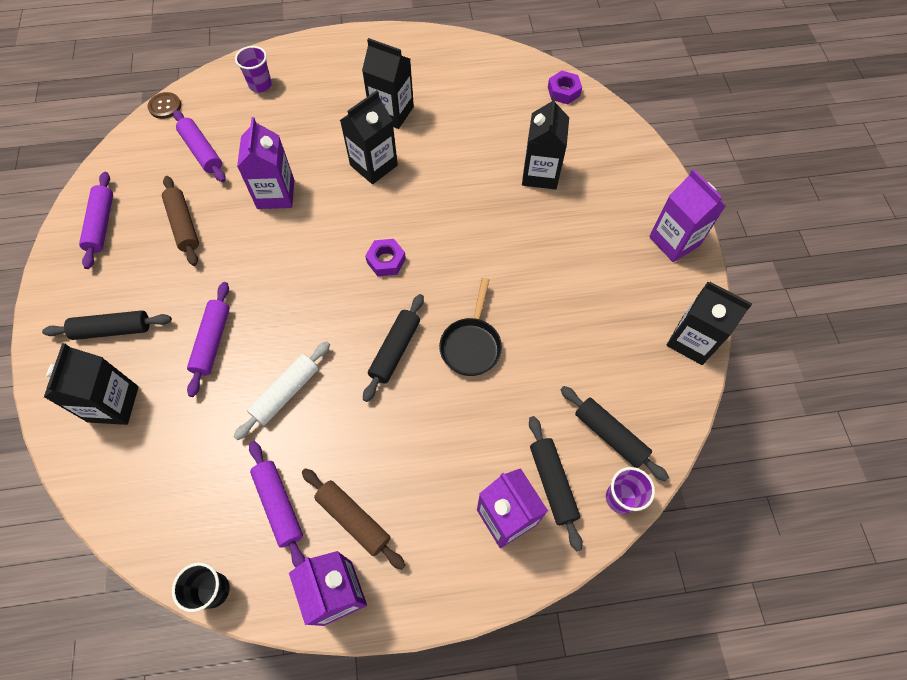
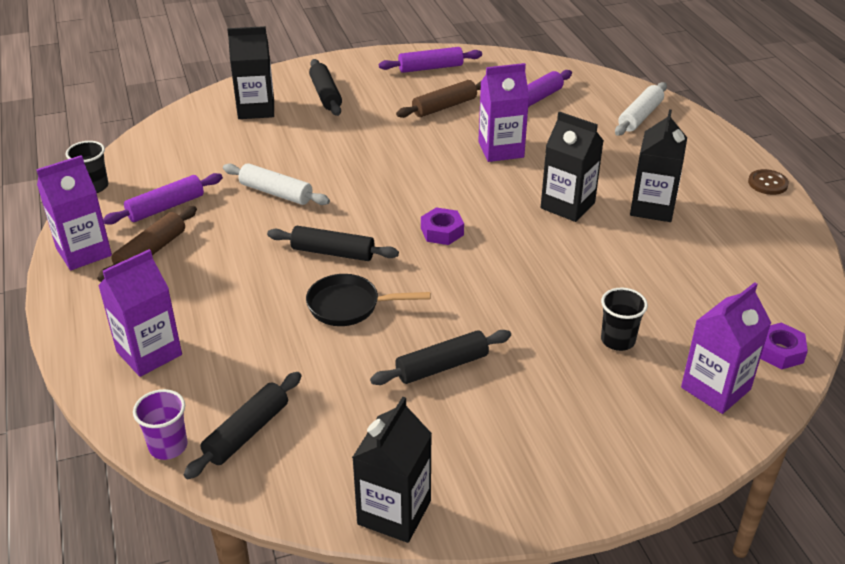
camera: 80 degrees right, 25 degrees down
(165, 106) = (580, 71): brown button -> brown button (767, 183)
(212, 341) = (323, 144): purple rolling pin -> none
(260, 85) = (640, 116): purple cup -> white rolling pin
(540, 174) = (618, 340): black carton -> black cup
(552, 483) = (186, 386): black rolling pin -> black rolling pin (442, 366)
(674, 241) = (557, 488): purple carton -> purple carton (715, 388)

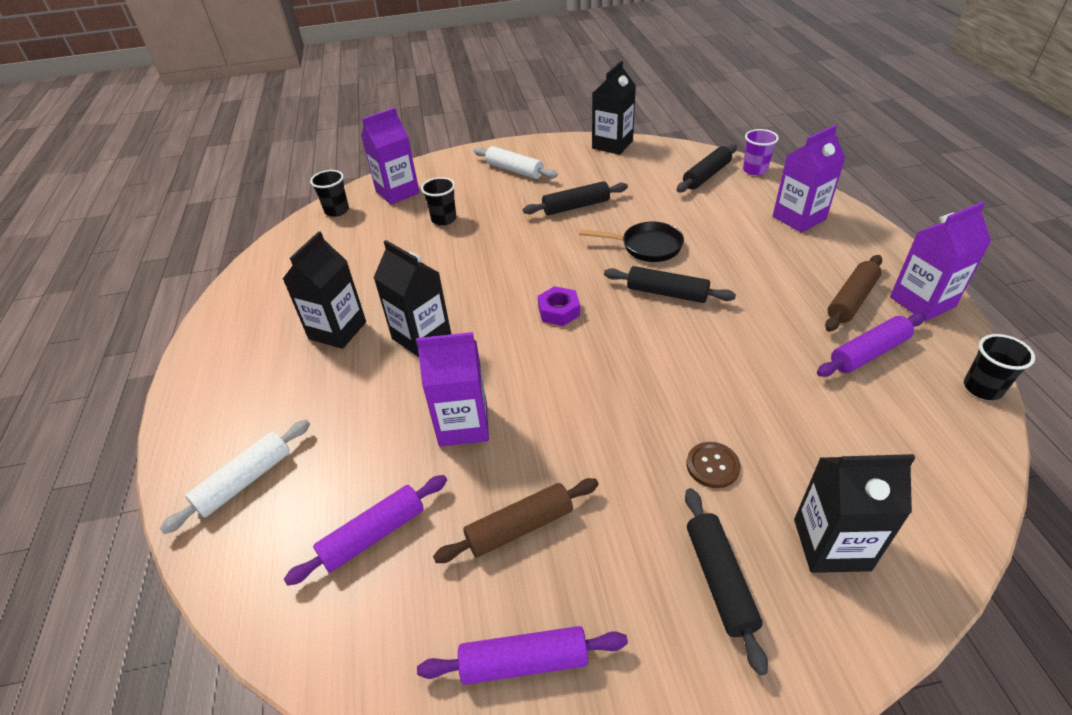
camera: 170 degrees left, 5 degrees up
(276, 193) = (745, 368): white rolling pin -> white rolling pin (514, 170)
(767, 183) = (195, 355): brown button -> brown button (712, 466)
(779, 351) = (337, 211): purple nut -> black cup

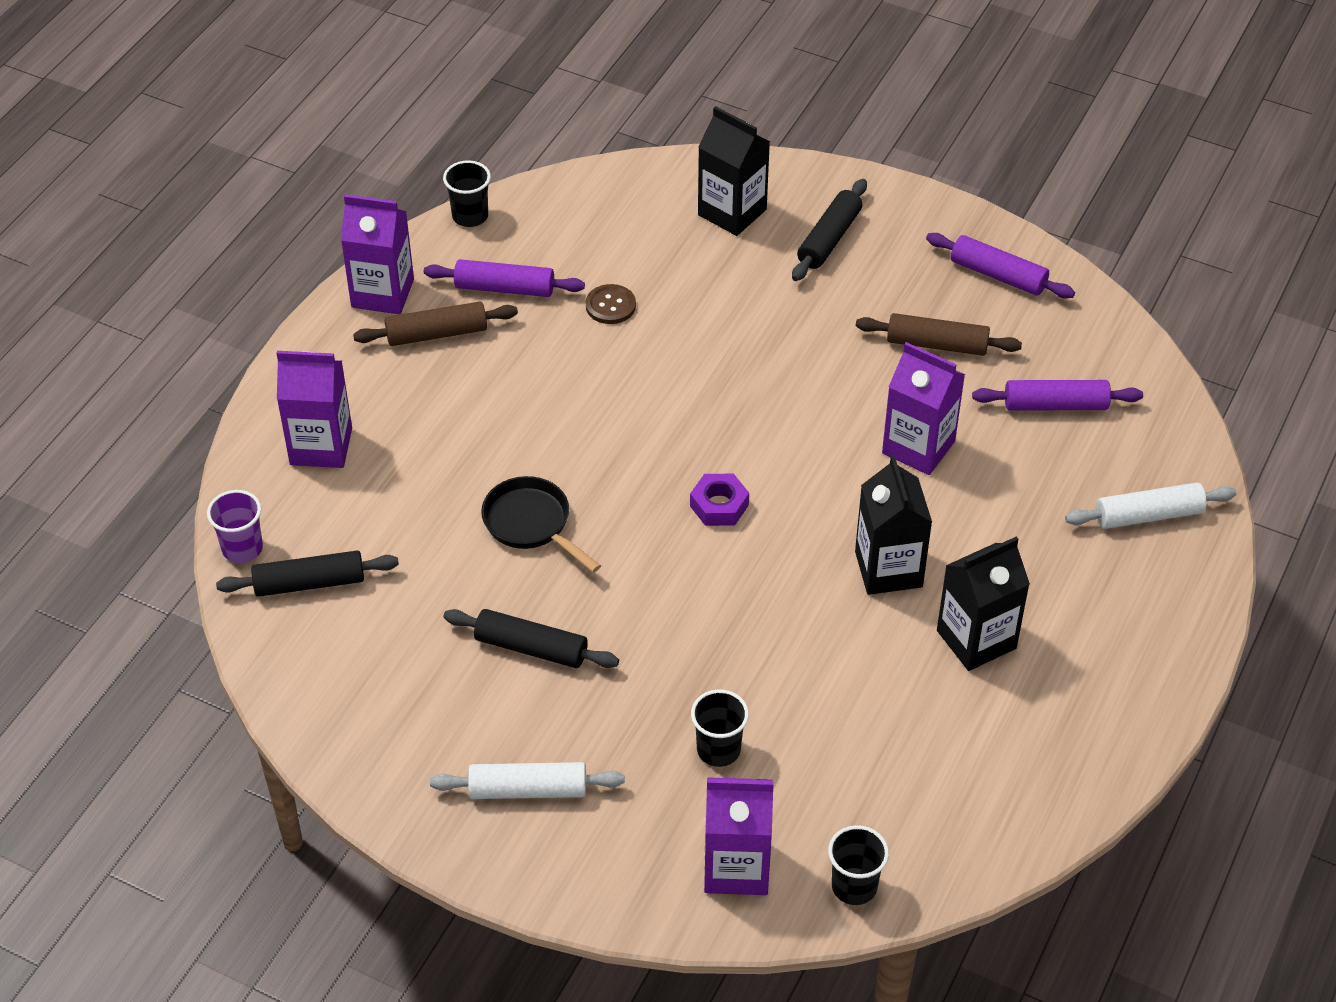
camera: 145 degrees left, 5 degrees up
(514, 170) = (528, 790): white rolling pin -> white rolling pin turned 75 degrees counterclockwise
(612, 145) = (332, 743): black carton -> none
(667, 293) = (588, 453): black rolling pin -> none
(712, 466) = (748, 295): brown button -> brown button (610, 306)

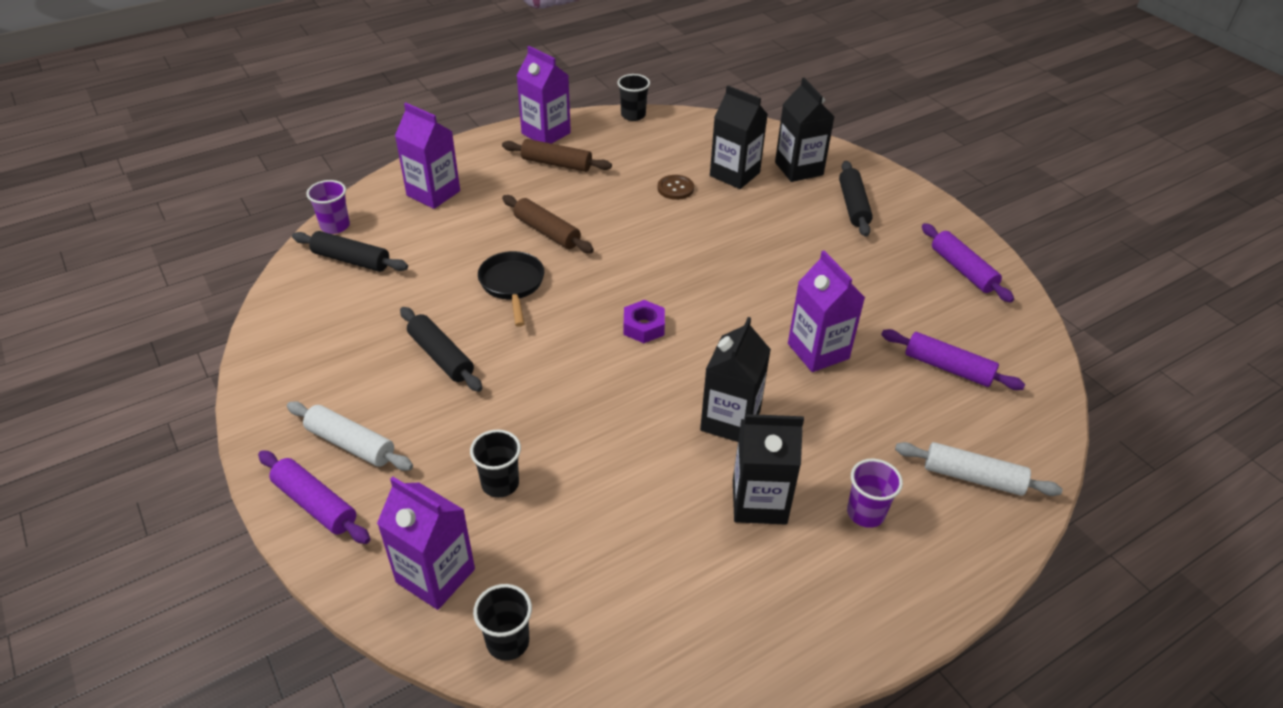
camera: 30 degrees right, 5 degrees down
(504, 288) = (619, 156): purple rolling pin -> purple rolling pin (315, 504)
(664, 254) = (734, 174): none -> black carton
(829, 239) = (853, 205): black rolling pin -> black rolling pin turned 60 degrees counterclockwise
(936, 344) = (883, 293): brown rolling pin -> brown rolling pin (547, 232)
(1077, 601) = (865, 513): none -> purple cup

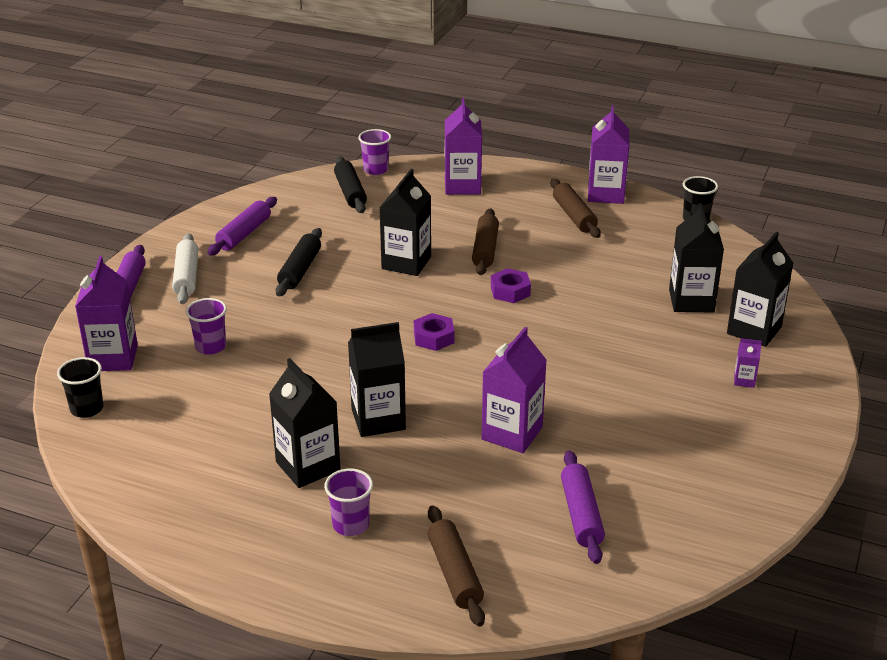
camera: 55 degrees right, 10 degrees down
(500, 484) = (210, 347): black cup -> purple cup
(512, 285) = (406, 263): black pan -> black carton
(623, 251) = (510, 291): none -> purple nut
(675, 188) = (625, 281): brown button -> none
(853, 205) = (744, 380): black rolling pin -> purple carton
(963, 270) = (739, 479): purple rolling pin -> purple rolling pin (244, 234)
(973, 477) = (454, 573): white rolling pin -> brown rolling pin

